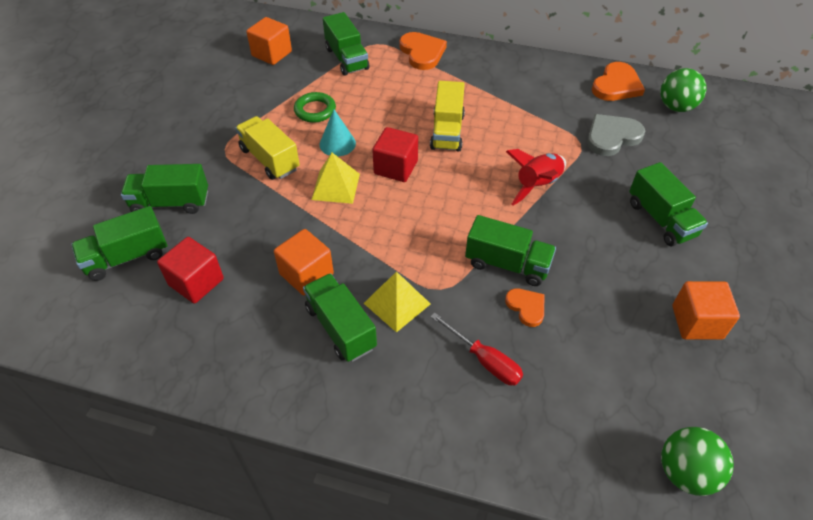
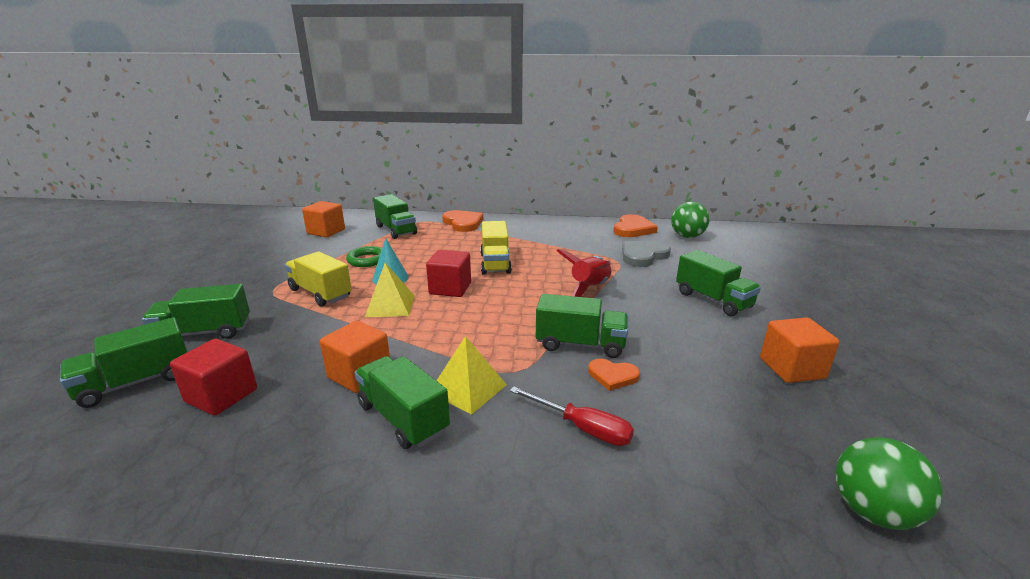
camera: 10 degrees left, 25 degrees down
(526, 307) = (612, 376): orange heart -> orange heart turned 150 degrees clockwise

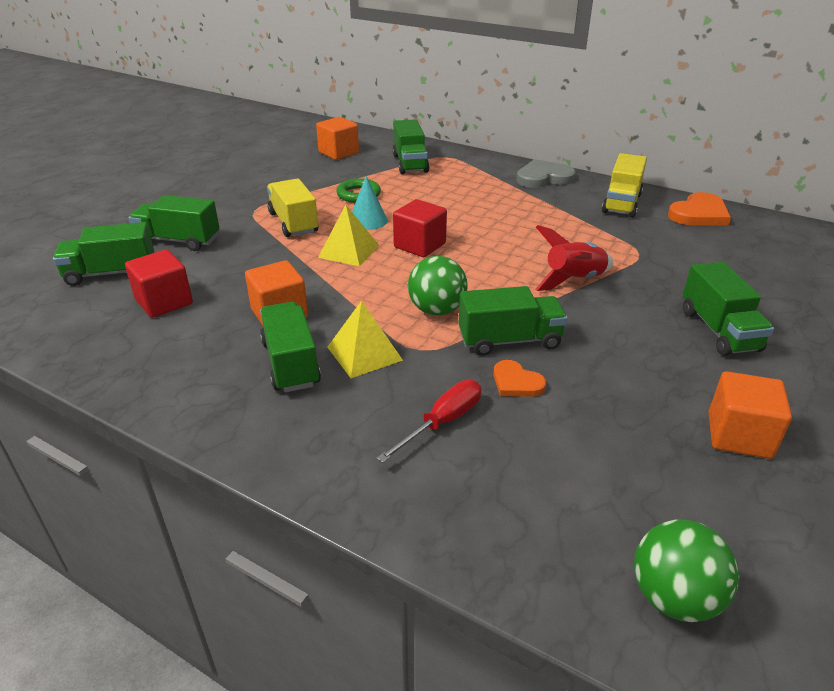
camera: 25 degrees right, 10 degrees up
(463, 223) = (489, 167): orange heart -> none
(495, 263) = (489, 226): yellow truck -> yellow truck (621, 203)
(580, 344) = (509, 340): green truck -> green truck turned 45 degrees counterclockwise
(582, 428) = (442, 422): red screwdriver -> red screwdriver turned 105 degrees counterclockwise
(643, 256) = (679, 253): grey heart -> grey heart (543, 178)
(687, 236) = (767, 239): green ball -> green ball (437, 310)

